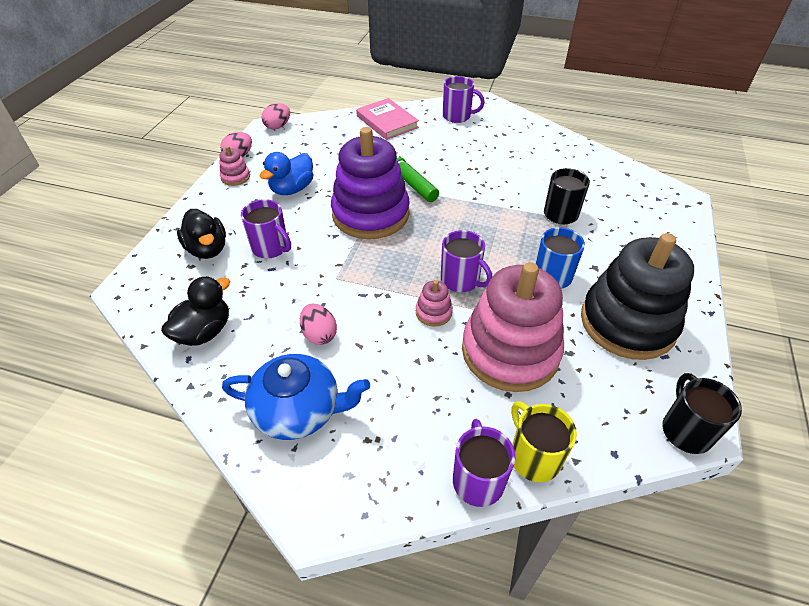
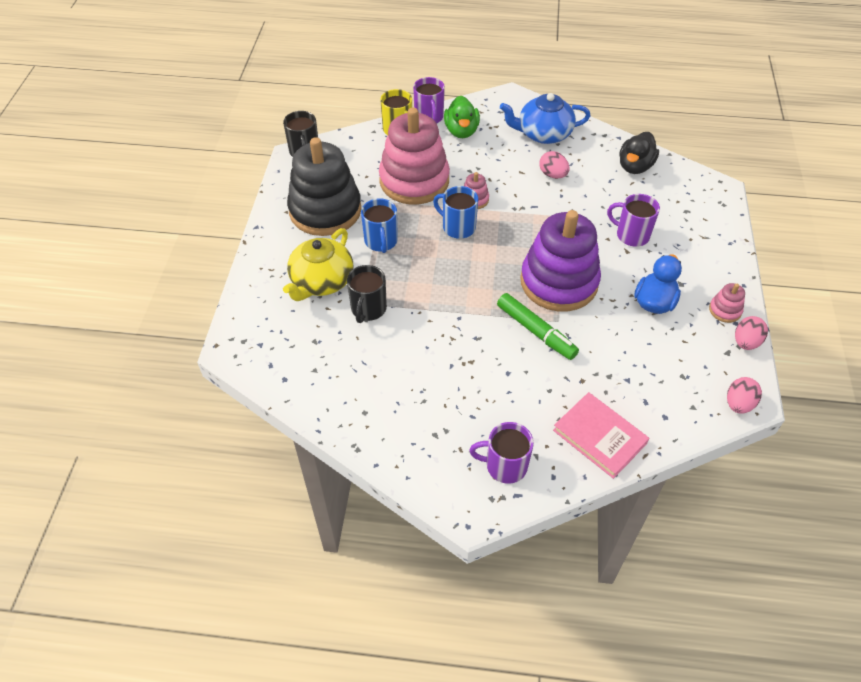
camera: 170 degrees right, 5 degrees up
(207, 249) = (685, 226): black duck -> none
(427, 436) = (461, 131): none -> green duck
(461, 280) = (458, 227): purple mug -> blue mug
(613, 242) = (321, 281): none -> yellow teapot

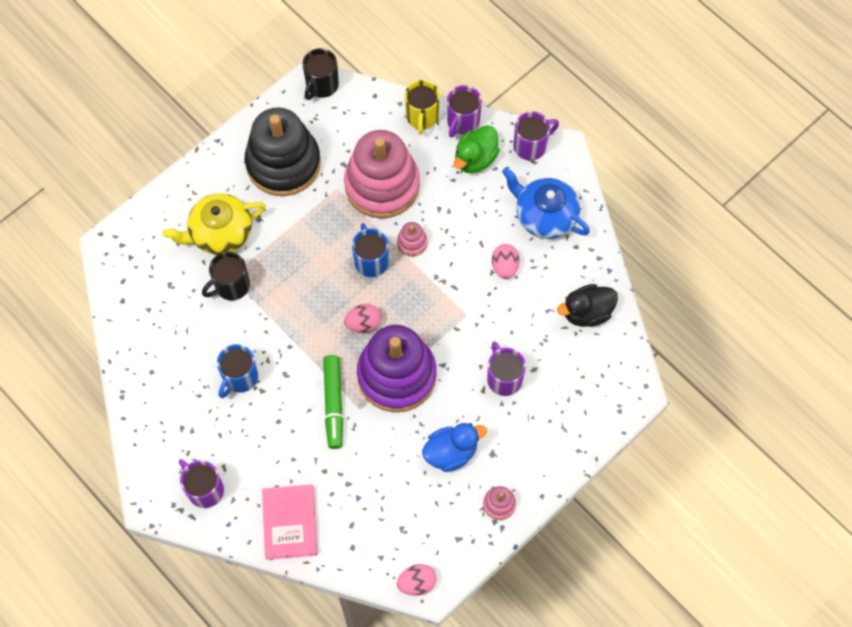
camera: 40 degrees right, 15 degrees up
(381, 241) = (298, 228): blue mug -> blue mug (240, 377)
(489, 105) = (531, 146): none -> purple mug
(746, 342) = (482, 542): pink egg -> pink egg (363, 323)

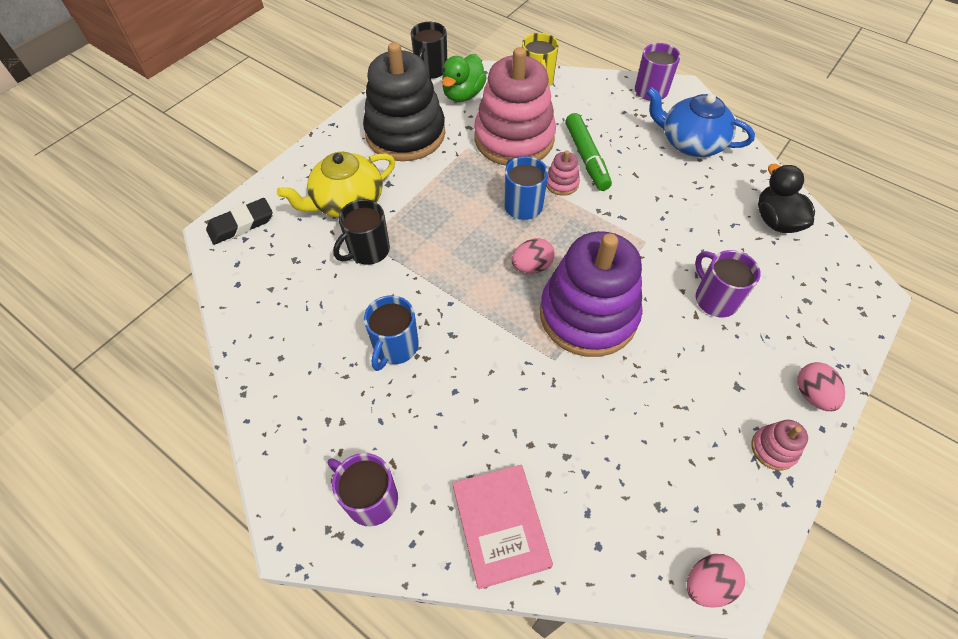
camera: 10 degrees left, 10 degrees down
(128, 242) = (241, 224): none -> black eraser
(334, 403) = (520, 359): green marker -> green marker (586, 157)
(451, 452) = (686, 393): blue duck -> none
(462, 122) = (578, 81): purple mug -> none
(475, 159) = (601, 107): green duck -> green duck (463, 94)
(504, 267) = (669, 191): pink egg -> pink egg (812, 394)
(586, 313) = (776, 221): black duck -> black duck turned 105 degrees clockwise

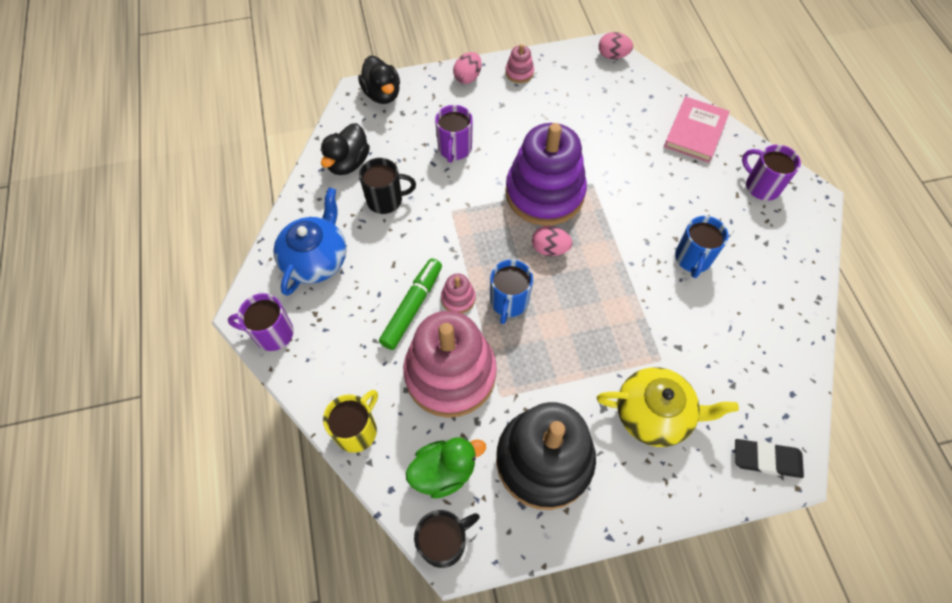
camera: 140 degrees left, 5 degrees up
(368, 250) = (665, 349): black mug -> black mug (386, 200)
(370, 498) = (761, 186): purple mug -> purple mug turned 150 degrees clockwise
(395, 347) = (692, 259): blue mug -> blue mug turned 135 degrees clockwise
(690, 142) = (316, 259): blue teapot -> blue teapot turned 135 degrees counterclockwise
(851, 306) = (382, 94): none -> black duck

